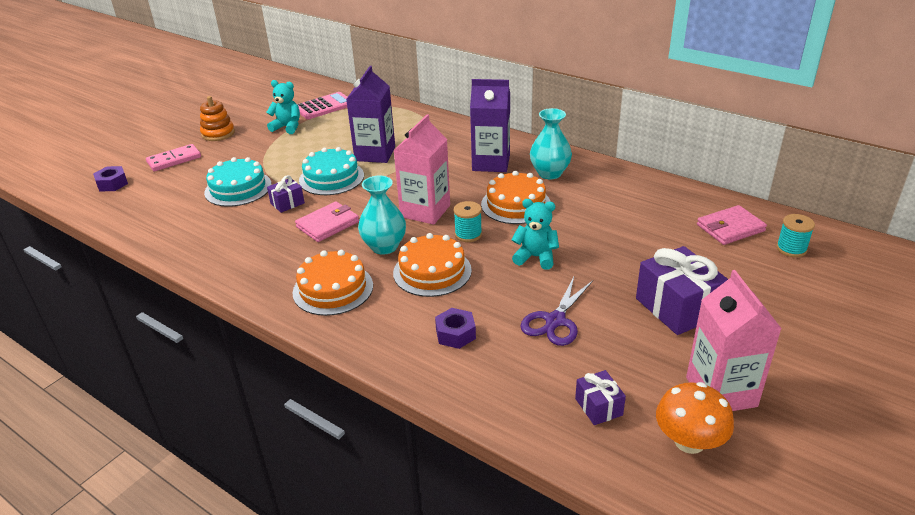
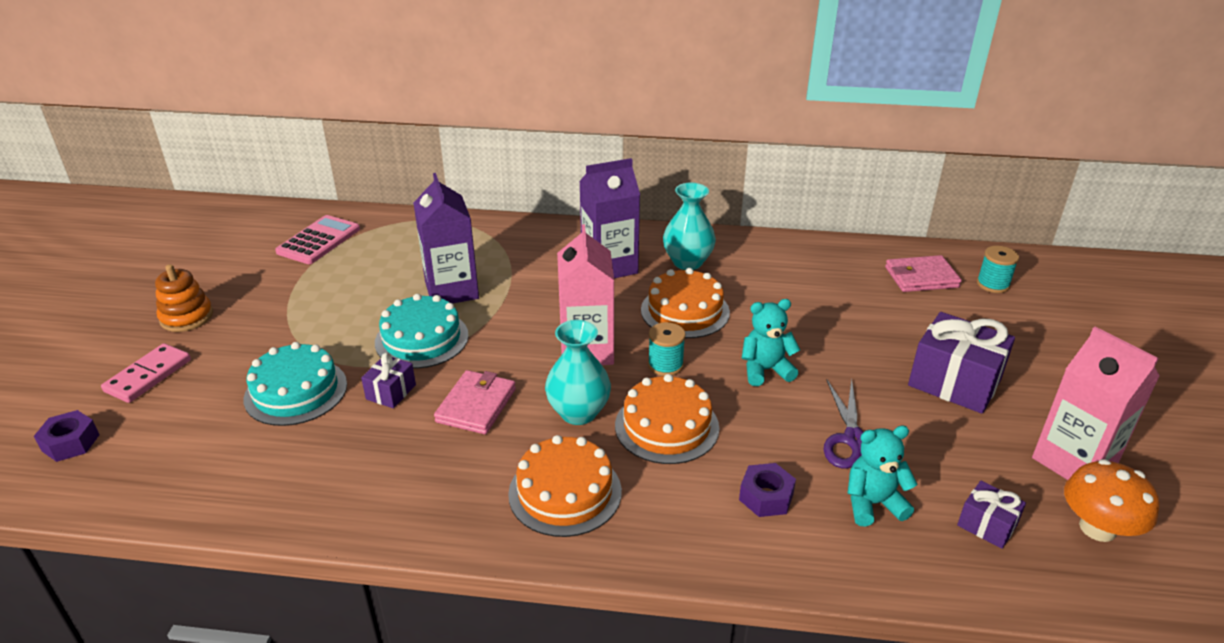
camera: 30 degrees left, 0 degrees up
(287, 127) = (290, 282): turquoise teddy bear -> turquoise teddy bear (872, 504)
(730, 228) = (921, 277): pink wallet -> pink wallet turned 45 degrees clockwise

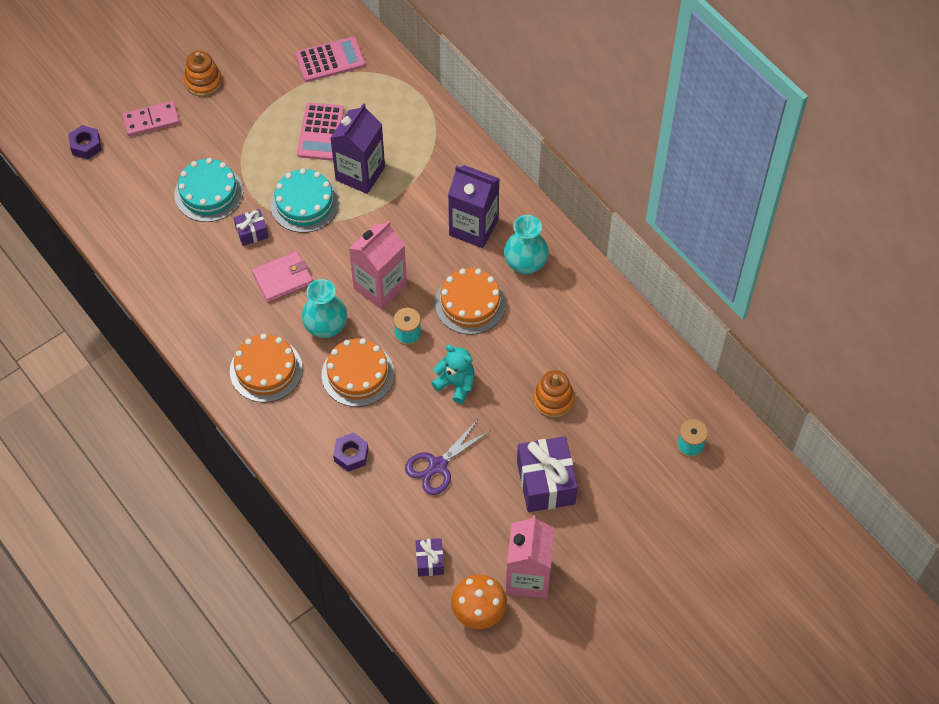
camera: 45 degrees right, 25 degrees up
(371, 286) = (321, 132): none -> pink calculator
(856, 325) = (553, 400): none -> orange stacking toy
(872, 504) = (394, 503): turquoise teddy bear -> none
(921, 277) = (653, 400): pink wallet -> none

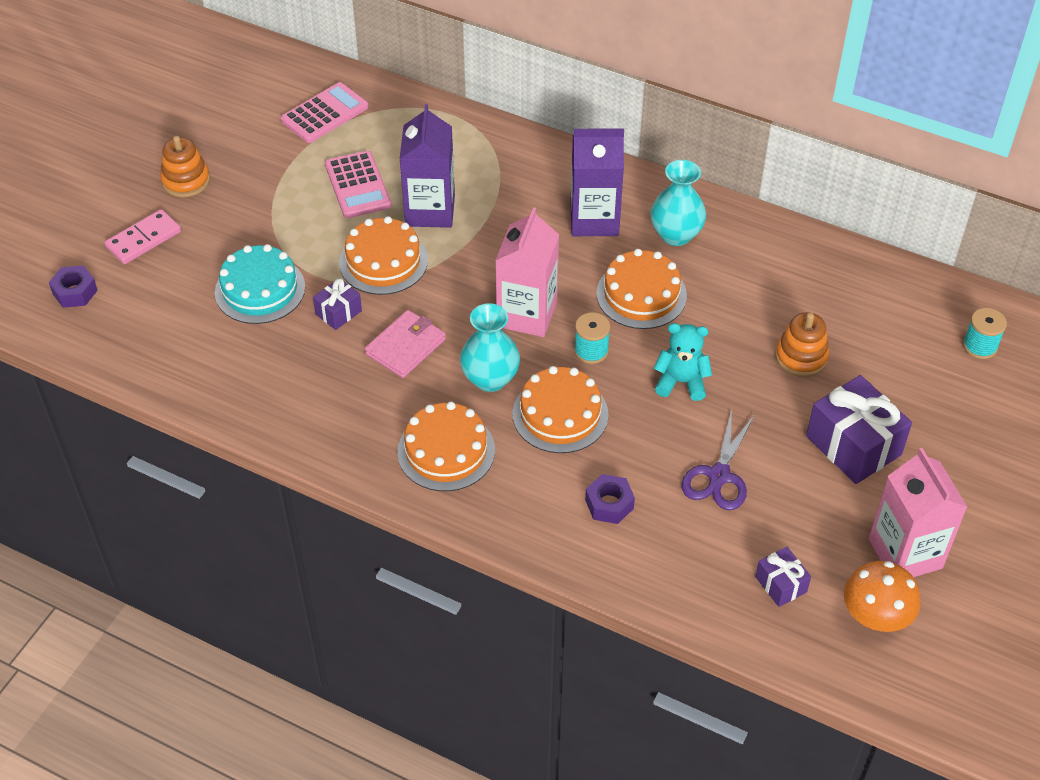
camera: 25 degrees left, 10 degrees down
(304, 203) = (383, 261): turquoise cake -> orange cake

